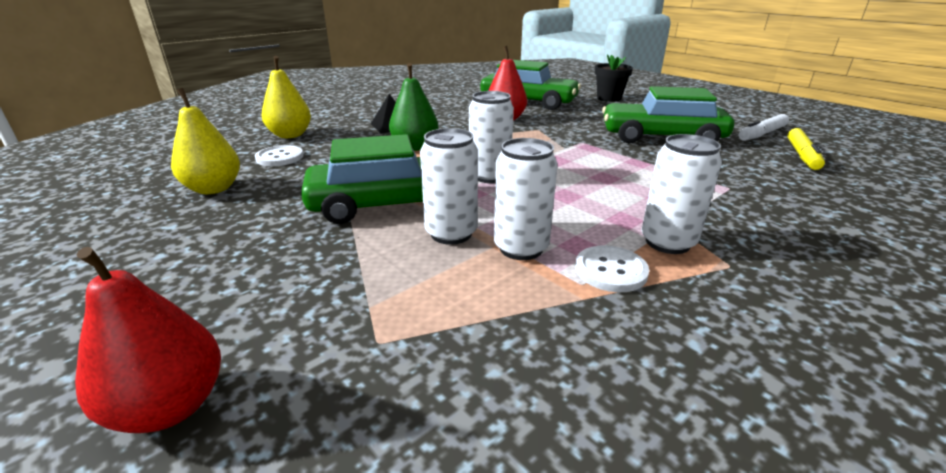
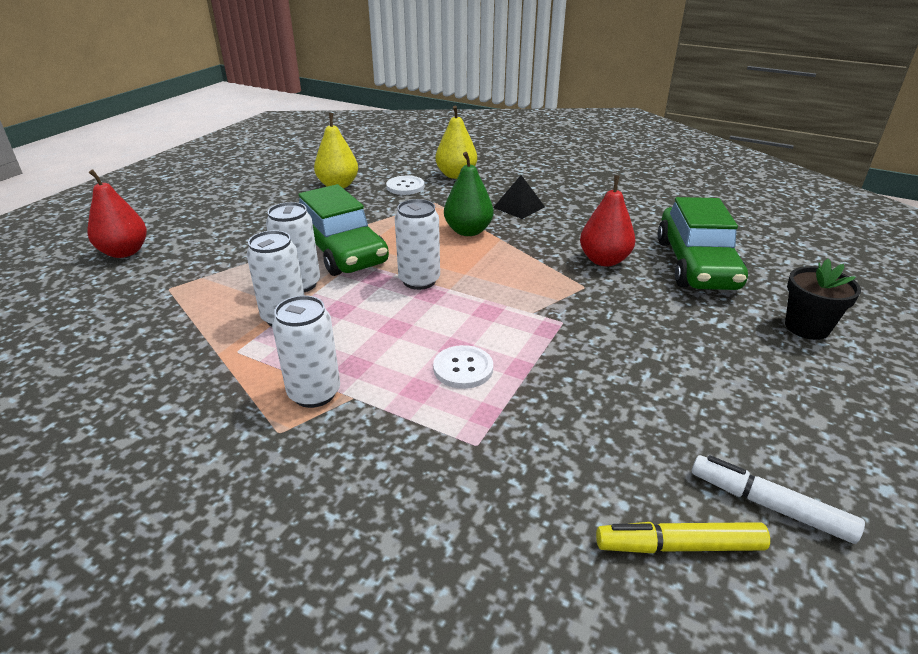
camera: 70 degrees right, 5 degrees up
(610, 270) = (258, 363): white button -> white button (463, 368)
(661, 137) = (640, 386): green car -> none

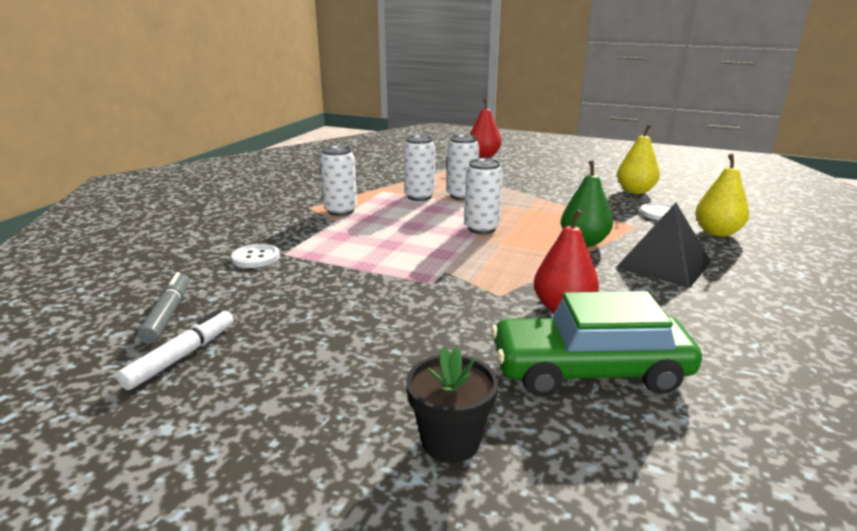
camera: 85 degrees right, 10 degrees down
(340, 250) = (517, 202): green car -> none
(463, 368) = (364, 247): white button -> white button (256, 257)
(519, 207) = (663, 264): black pyramid -> black pyramid, size x1.62
(679, 546) = (168, 314): yellow marker -> grey marker

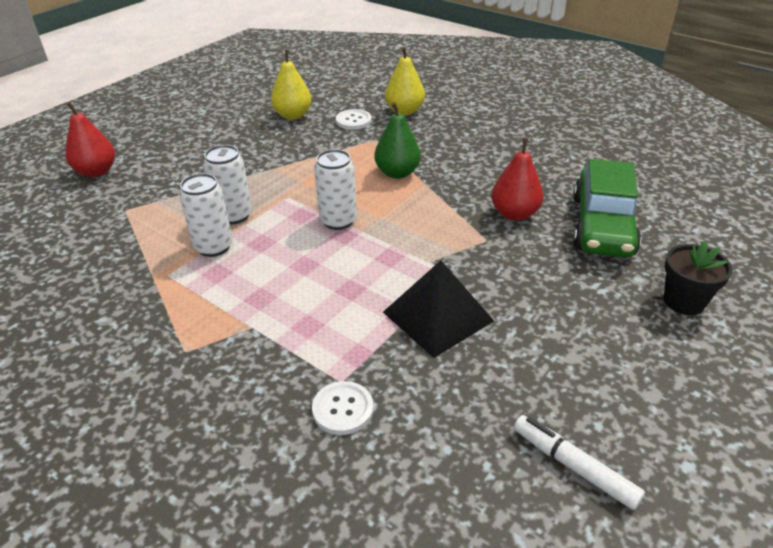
camera: 75 degrees left, 15 degrees up
(168, 314) = (480, 490): grey marker -> none
(341, 211) = (221, 320): white can -> none
(663, 264) = (453, 150): black pyramid -> black pyramid (437, 316)

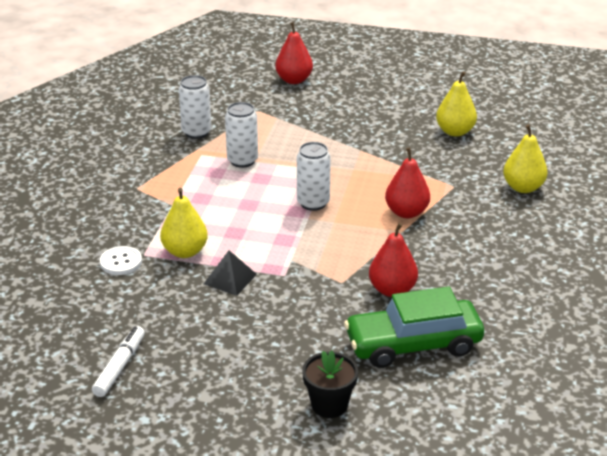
camera: 65 degrees right, 5 degrees down
(234, 215) = (285, 155): white can -> white can (196, 132)
(353, 121) = (476, 165): white button -> none
(360, 340) = (185, 251): none -> yellow pear
(397, 173) = (406, 212): green pear -> red pear
(437, 316) = (230, 279): black pyramid -> black pyramid, size x0.62

